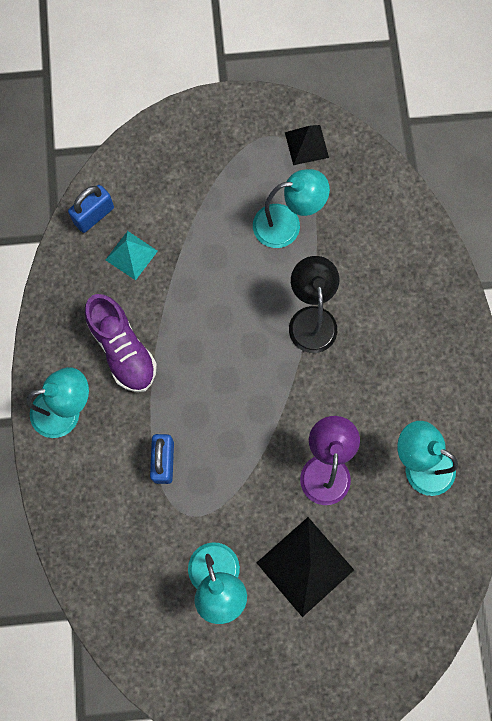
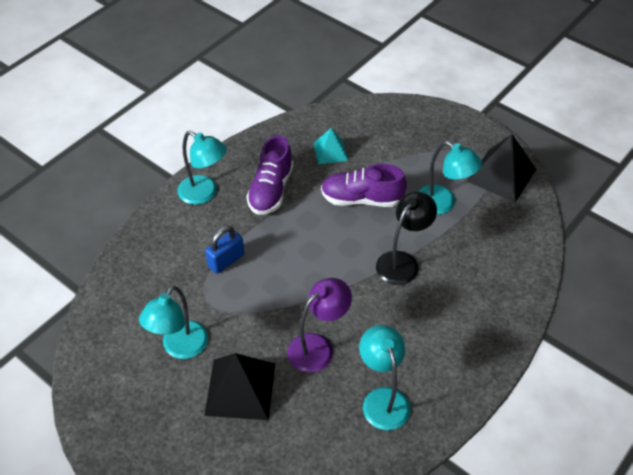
camera: 45 degrees right, 25 degrees down
(94, 215) = (332, 119): blue padlock -> none
(213, 284) = (361, 199): none -> purple shoe
(306, 145) = (501, 175): black pyramid -> black pyramid, size x1.70

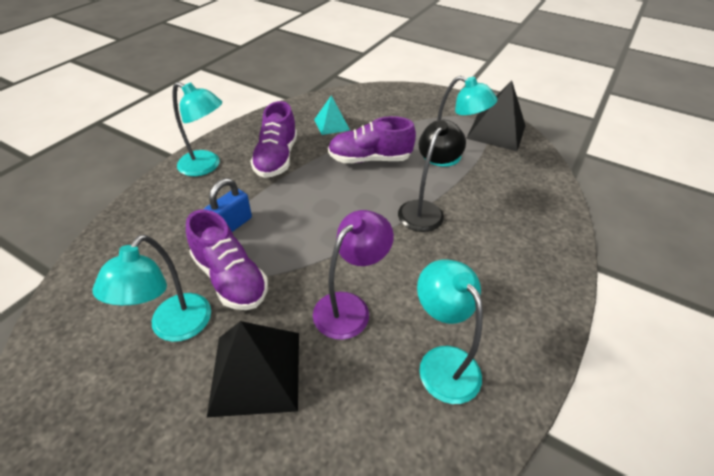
camera: 10 degrees left, 5 degrees down
(223, 311) = (230, 278): none -> purple shoe

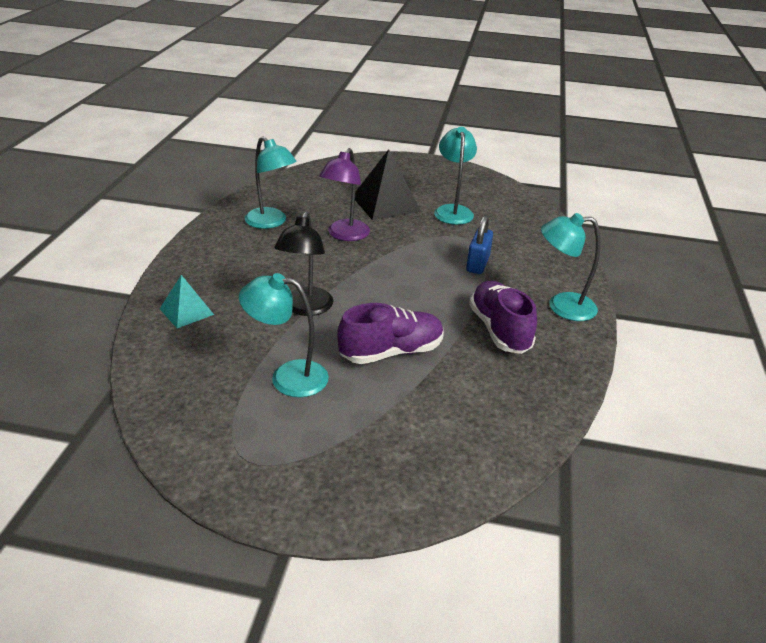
camera: 160 degrees right, 10 degrees down
(230, 278) = (443, 235): purple shoe -> none
(331, 124) = (474, 394): turquoise pyramid -> turquoise pyramid (186, 311)
(496, 132) = (217, 442): black pyramid -> none

